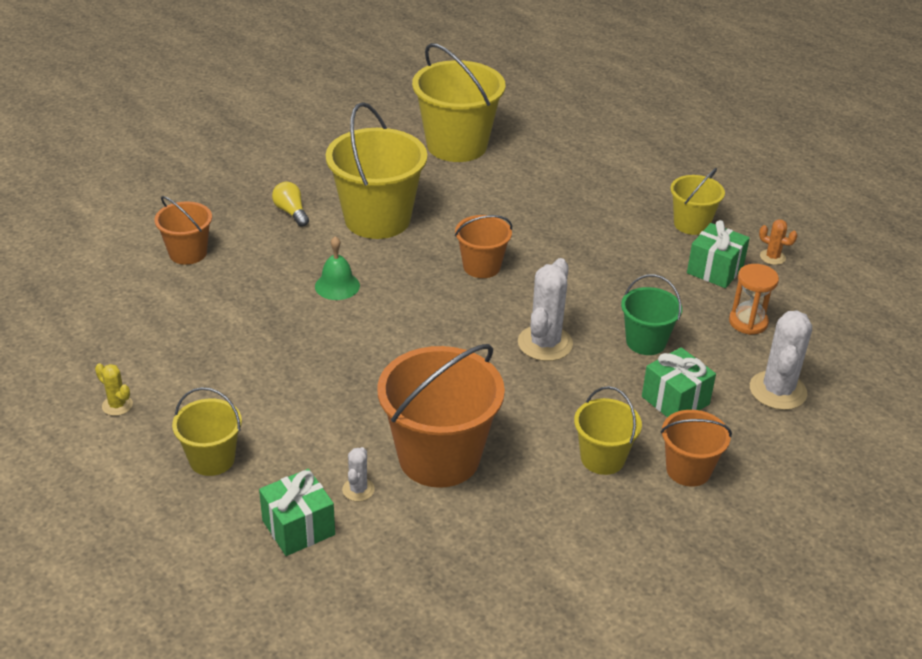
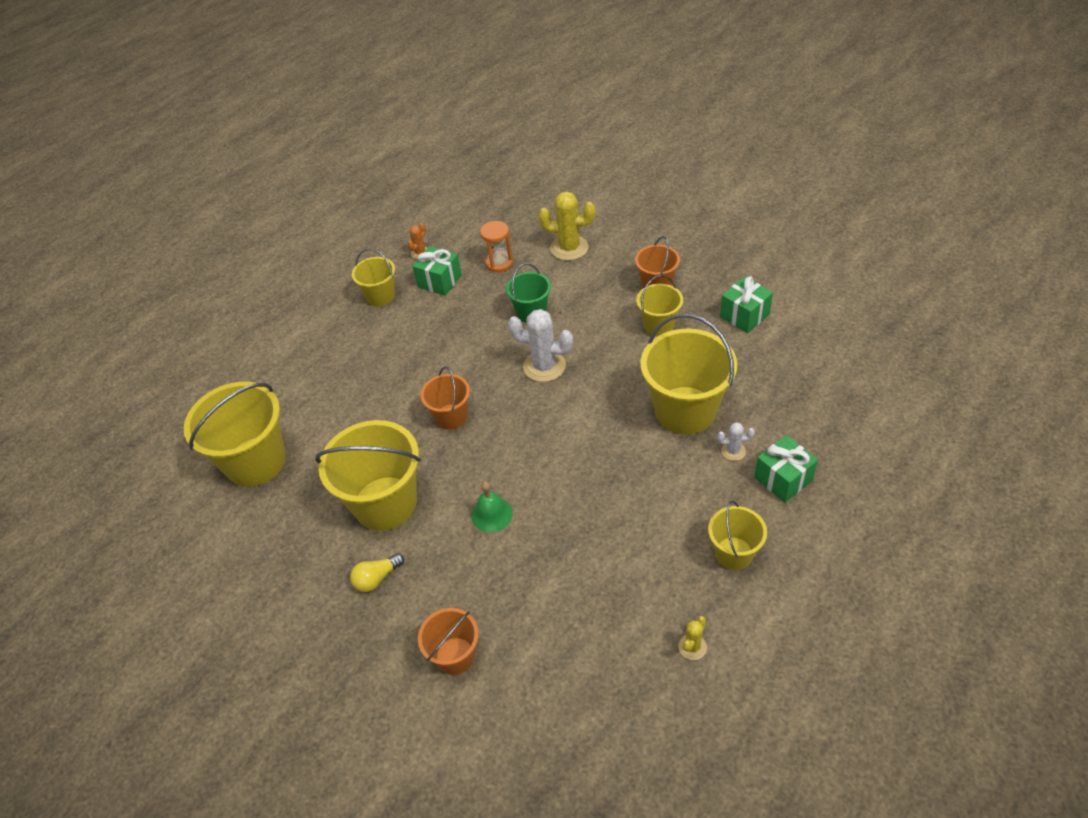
camera: 90 degrees left, 10 degrees up
(439, 457) = (685, 410): orange bucket -> yellow bucket
(675, 400) = (591, 294): green gift -> green gift (744, 315)
(778, 391) = (569, 248): white cactus -> yellow cactus

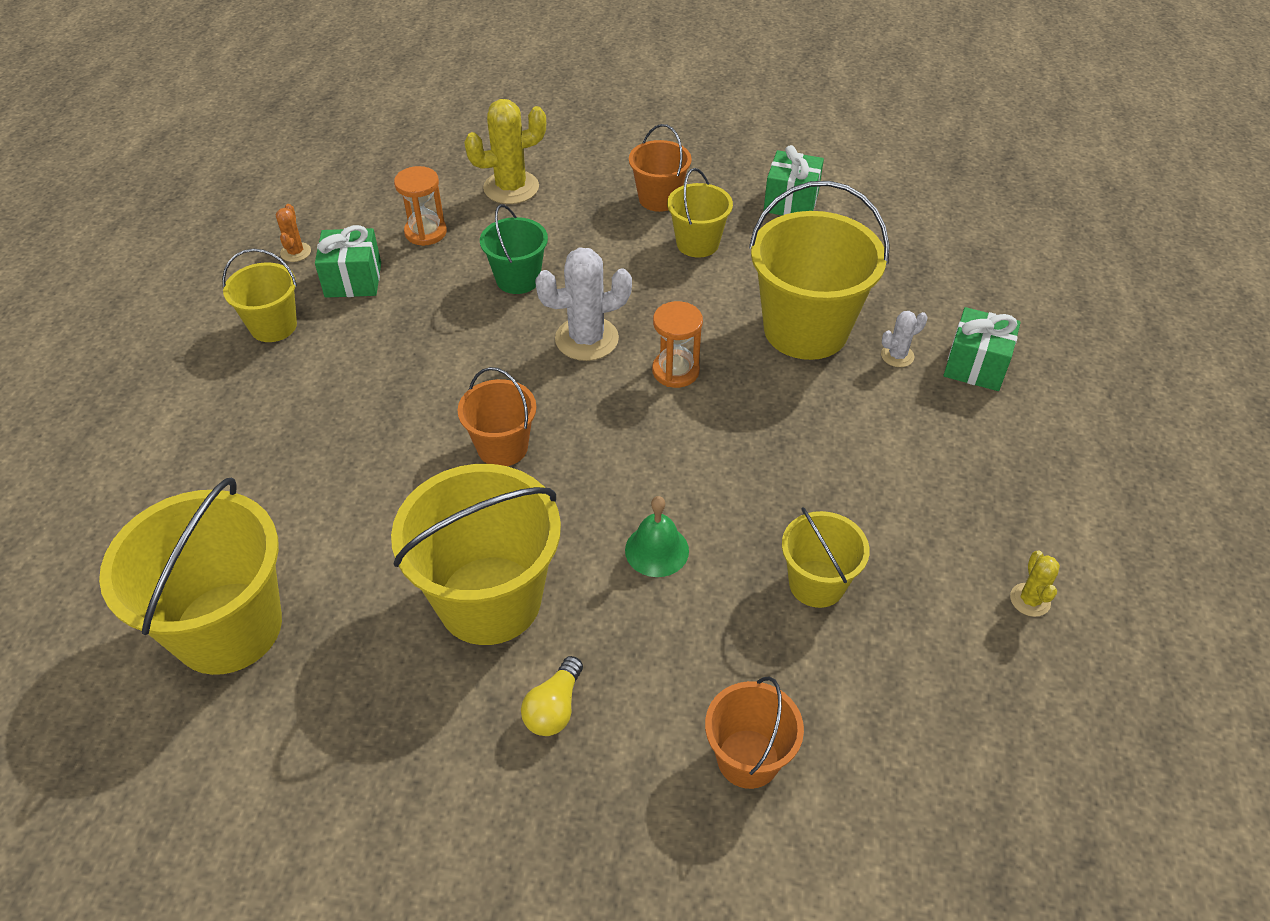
camera: 35 degrees left, 0 degrees up
(582, 407) = (675, 371): none -> orange hourglass
(733, 553) = (989, 470): yellow bucket -> yellow bucket (816, 583)

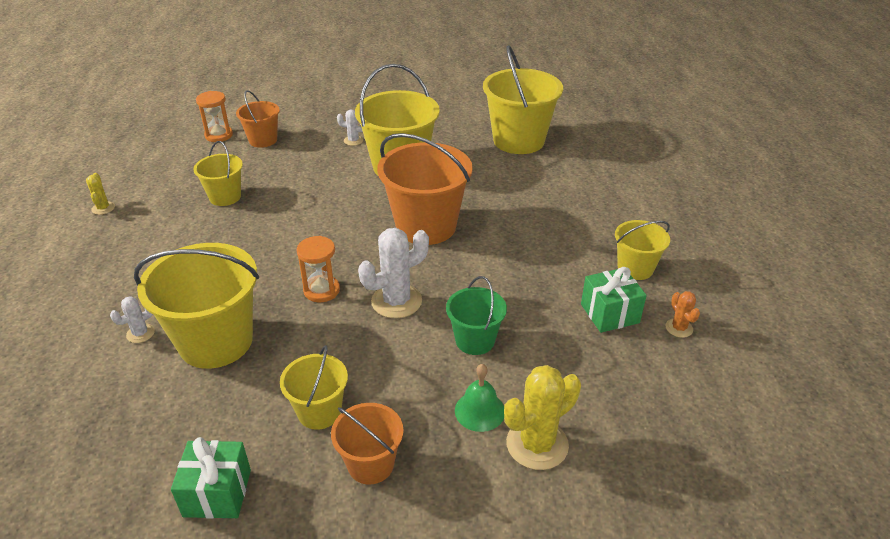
camera: 165 degrees right, 10 degrees down
(425, 232) = (585, 370): orange hourglass -> orange hourglass (219, 135)
(502, 447) = (426, 226): orange bucket -> orange bucket, size x1.83
(554, 708) = (353, 141): yellow light bulb -> white cactus
(657, 550) = (316, 196): green bell -> green bell (479, 411)
(975, 366) = (75, 337): green gift -> none

